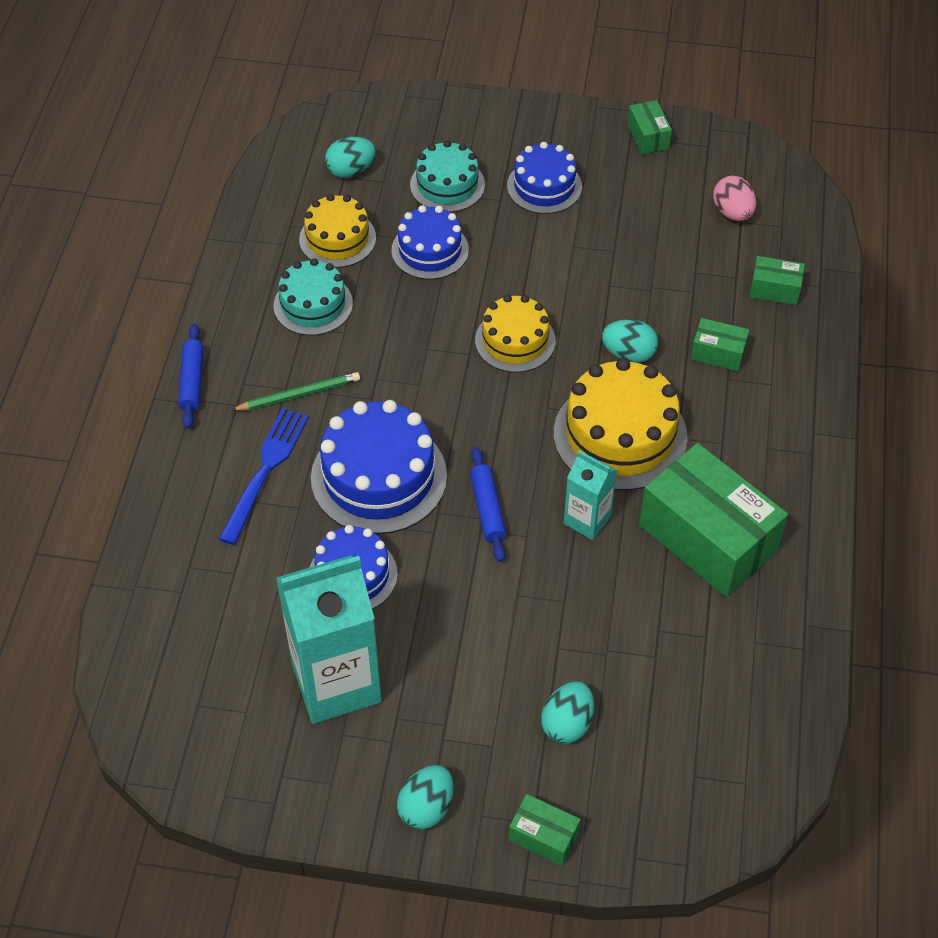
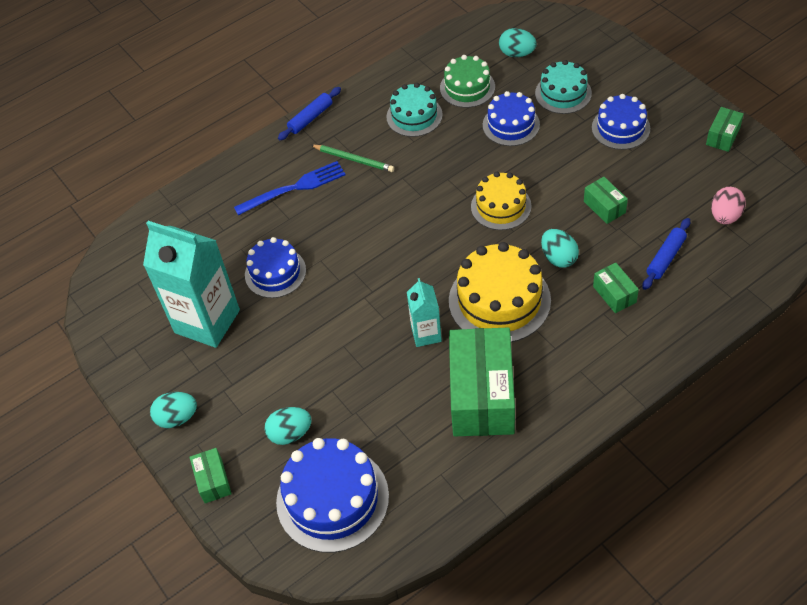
camera: 50 degrees right, 0 degrees up
(337, 239) = (467, 87): yellow cake -> green cake
(379, 477) = (345, 231): blue cake -> blue cake (332, 499)
(487, 509) = (380, 288): blue rolling pin -> blue rolling pin (665, 258)
(774, 290) = (697, 280): green box -> green box (604, 207)

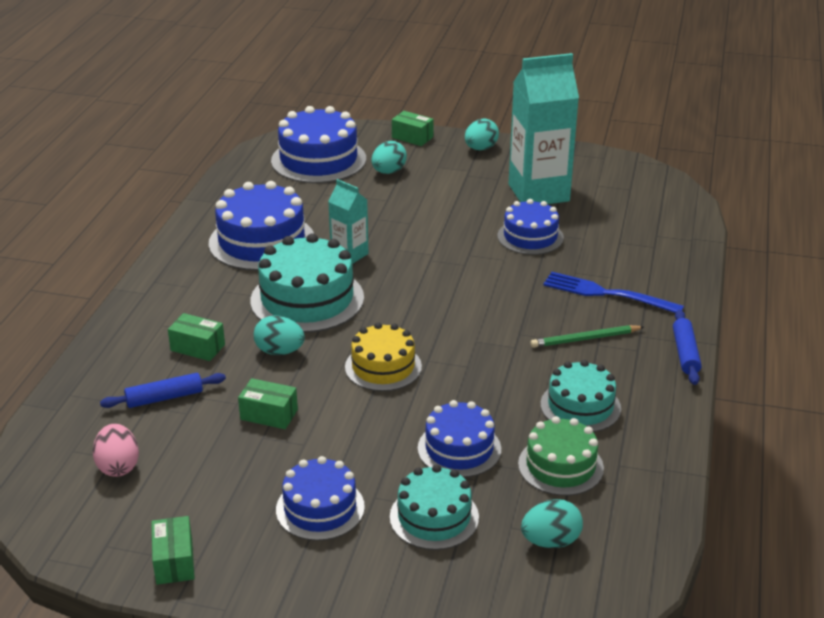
camera: 135 degrees right, 20 degrees down
(294, 188) = (606, 294): blue fork -> blue fork turned 90 degrees clockwise
(481, 395) = (262, 241): green box -> blue cake
(499, 300) = (307, 299): yellow cake -> turquoise cake
(665, 258) = (164, 398): blue rolling pin -> blue rolling pin turned 75 degrees clockwise

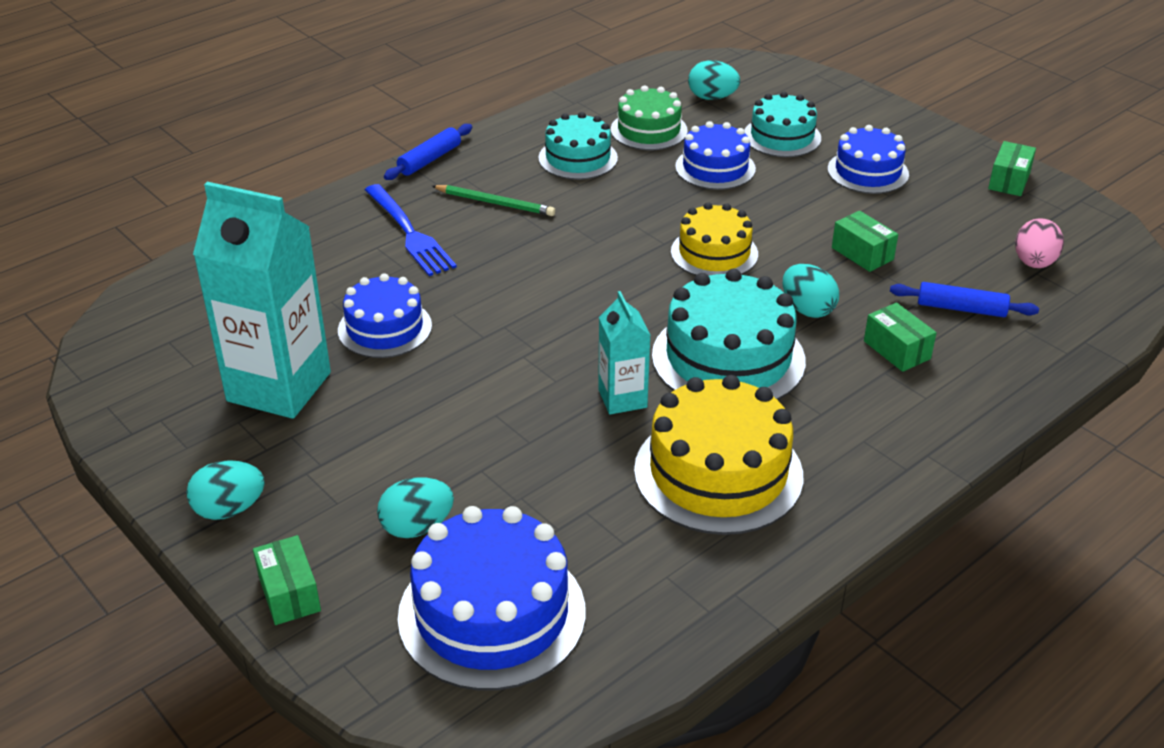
camera: 145 degrees left, 5 degrees up
(262, 241) = (718, 473): blue cake -> yellow cake

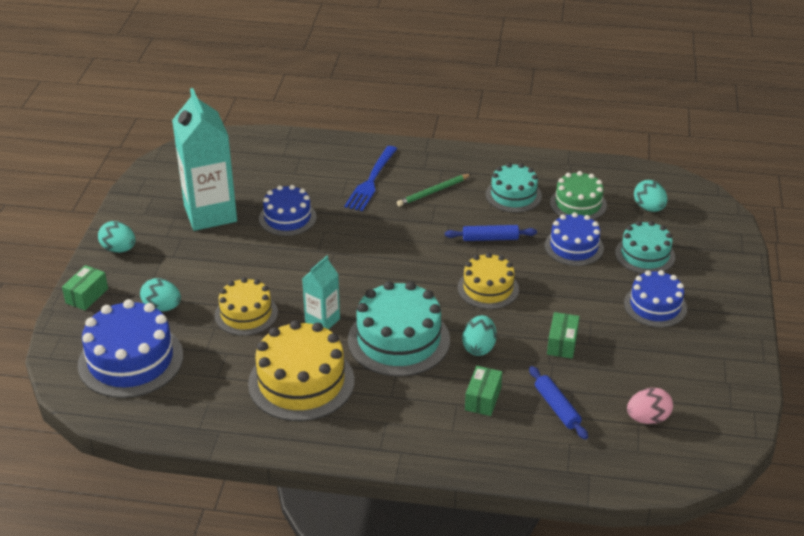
camera: 50 degrees right, 0 degrees up
(429, 159) = (442, 150): blue rolling pin -> blue rolling pin (490, 238)
(495, 203) = (433, 192): green pencil -> green pencil turned 75 degrees clockwise
(529, 455) = (246, 314): none -> yellow cake
(1009, 180) = (731, 369): green box -> none

